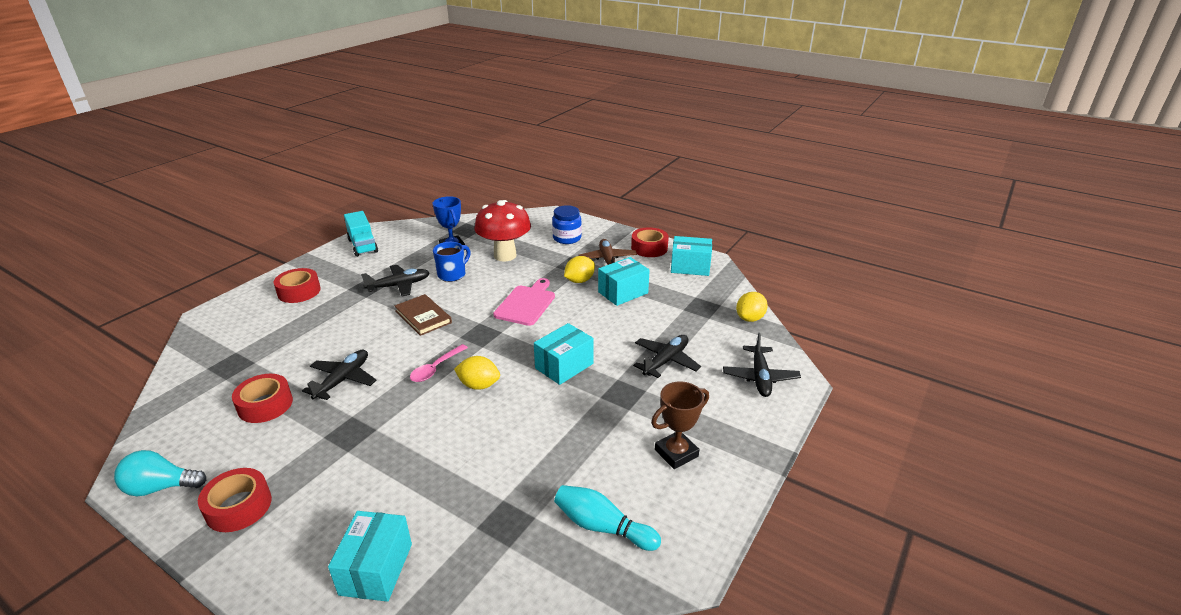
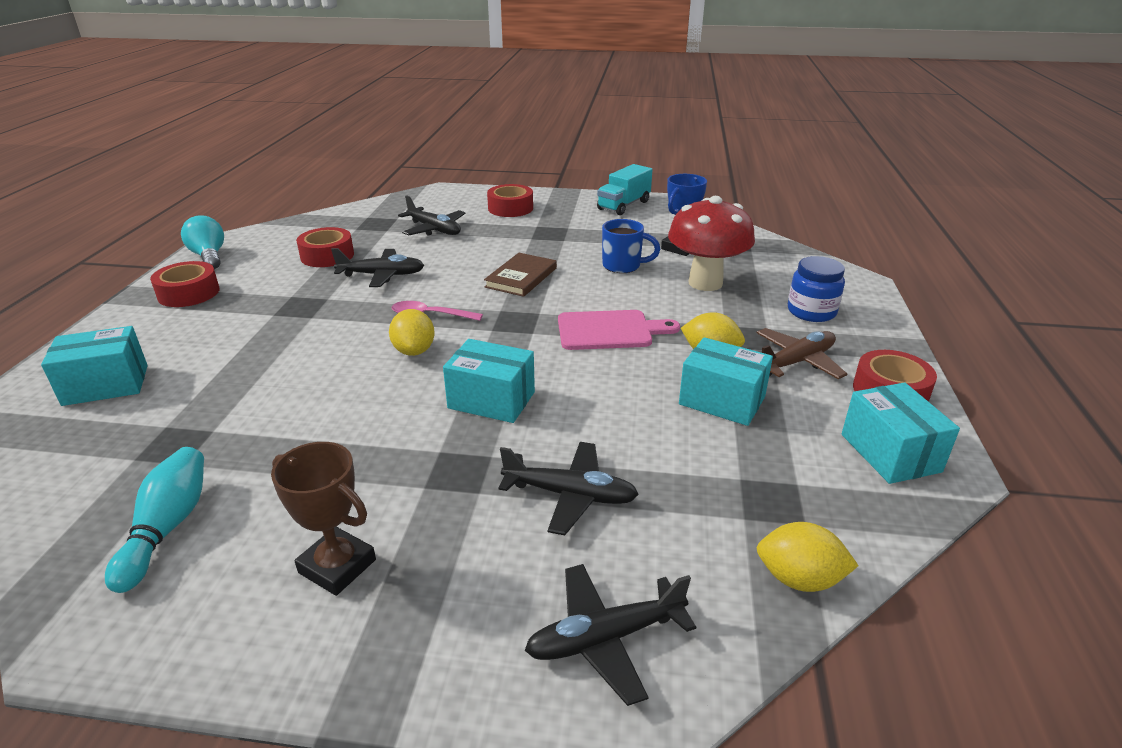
camera: 65 degrees right, 0 degrees up
(399, 286) = (568, 246): black plane -> black plane (434, 229)

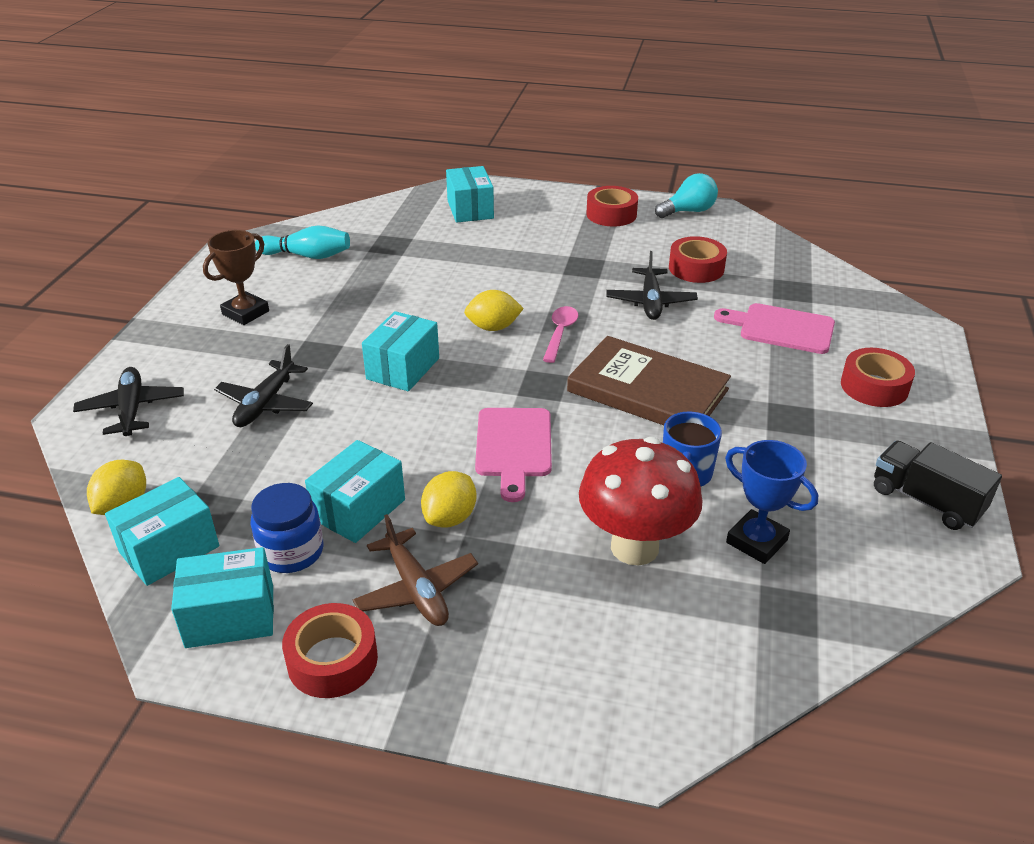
camera: 95 degrees right, 5 degrees up
(434, 229) = (781, 328): black plane -> pink cutting board
(521, 277) = (647, 390): brown book -> brown book, size x1.64
(624, 205) = (926, 501): turquoise truck -> black truck
(811, 312) = (541, 643): blue jar -> blue jar (291, 552)
(839, 516) = (169, 549): none -> turquoise box

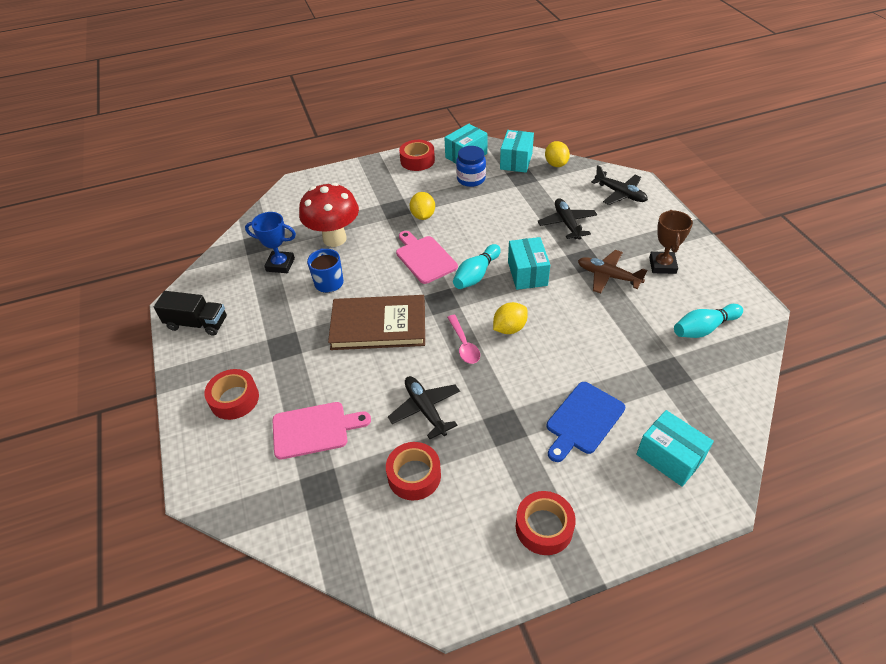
camera: 150 degrees right, 10 degrees up
(359, 509) = (464, 202): turquoise box -> none
(416, 589) = (410, 188): brown plane -> brown plane (608, 276)
(467, 394) = (476, 275): none -> turquoise bowling pin
(509, 246) = (583, 420): none -> blue cutting board
(688, 211) = (475, 582): turquoise light bulb -> none

